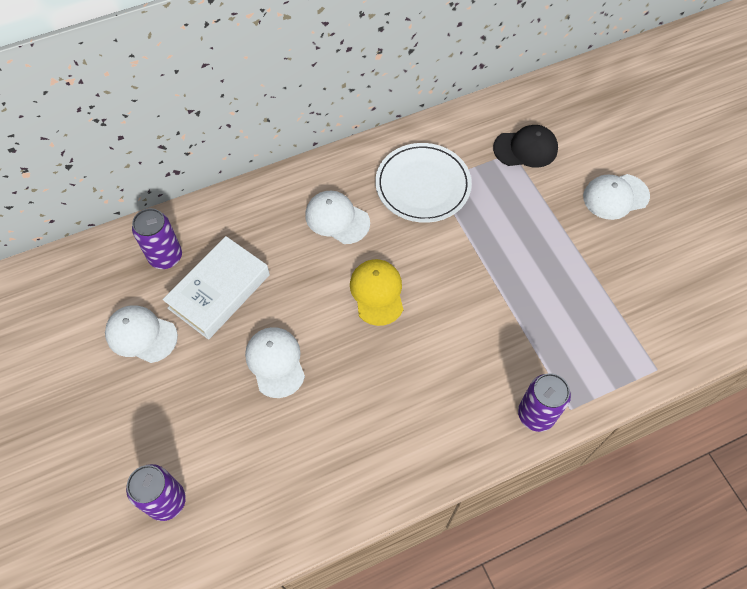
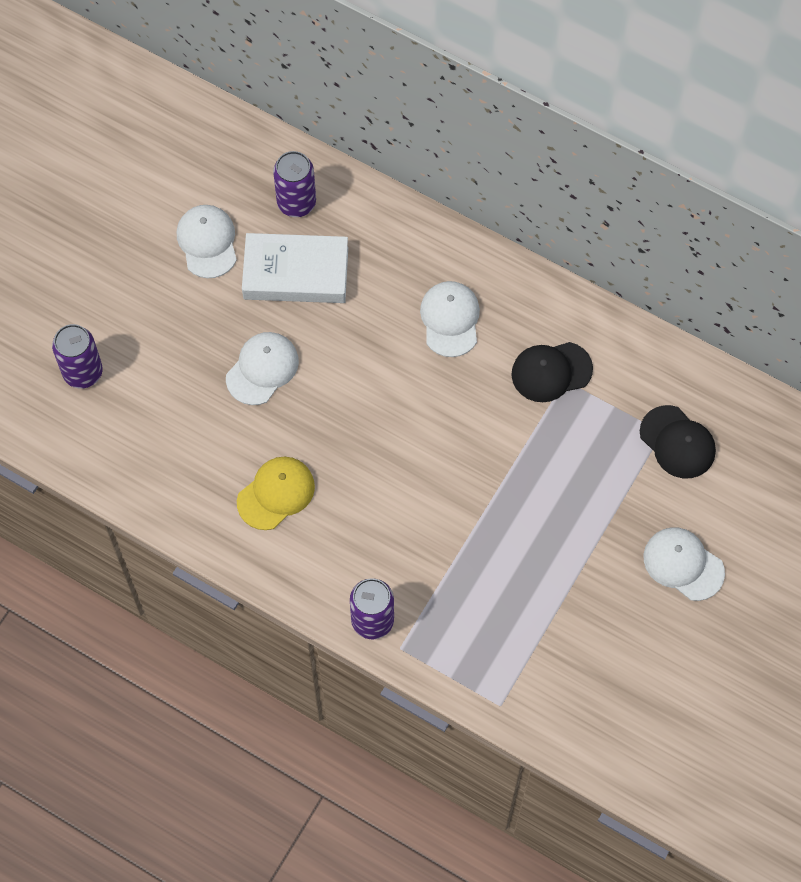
camera: 55 degrees right, 5 degrees up
(377, 293) = (396, 408): yellow cap -> yellow cap (276, 493)
(423, 185) = (551, 372): white plate -> black cap

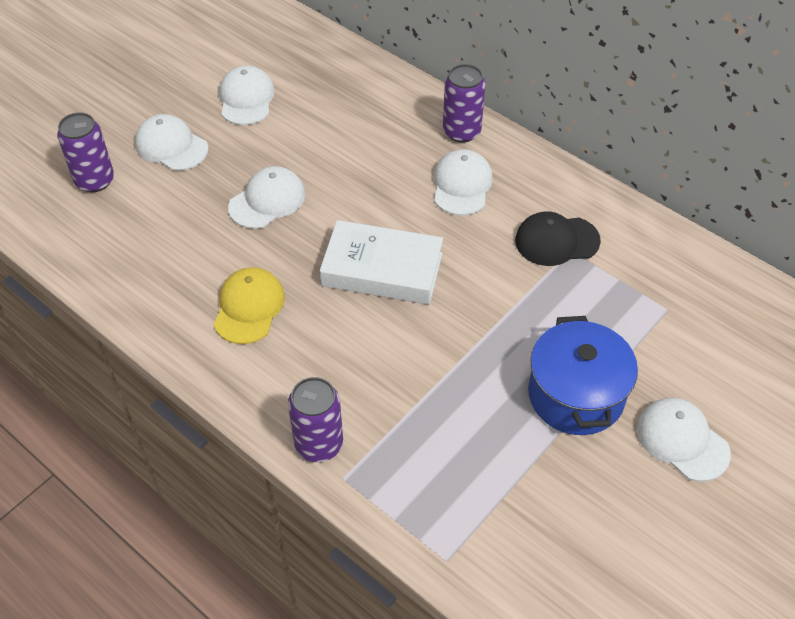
camera: 10 degrees right, 15 degrees down
(147, 317) = (171, 146): none -> white cap
(276, 493) = (249, 307): yellow cap -> yellow cap turned 45 degrees counterclockwise
(296, 203) = (336, 81): purple can -> purple can (461, 132)
(296, 273) = (321, 131): white book -> white book (382, 269)
(588, 535) = (576, 395): none -> blue pot
(677, 442) = (684, 321): black cap -> none

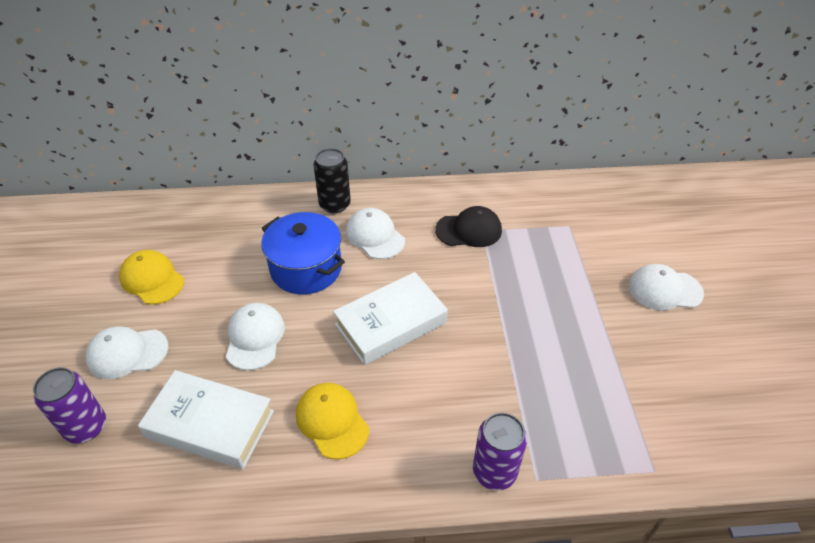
camera: 45 degrees left, 5 degrees down
(168, 241) = (210, 424): none -> white book
(246, 99) = (152, 279): white cap -> yellow cap
(461, 132) = (335, 204): purple can -> black can
(556, 241) = (469, 230): black cap -> black cap turned 135 degrees counterclockwise
(576, 395) = (589, 309): blue pot -> blue pot (306, 268)

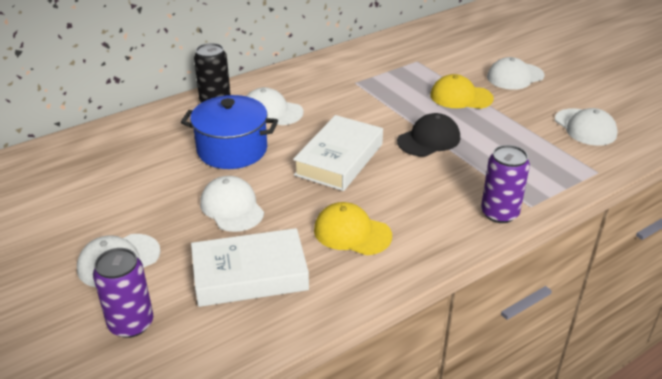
camera: 30 degrees left, 10 degrees down
(152, 279) = (89, 204): yellow cap -> yellow cap (461, 97)
(469, 230) = (344, 85): black cap -> black cap (429, 139)
(692, 399) = (585, 127): none -> white cap

